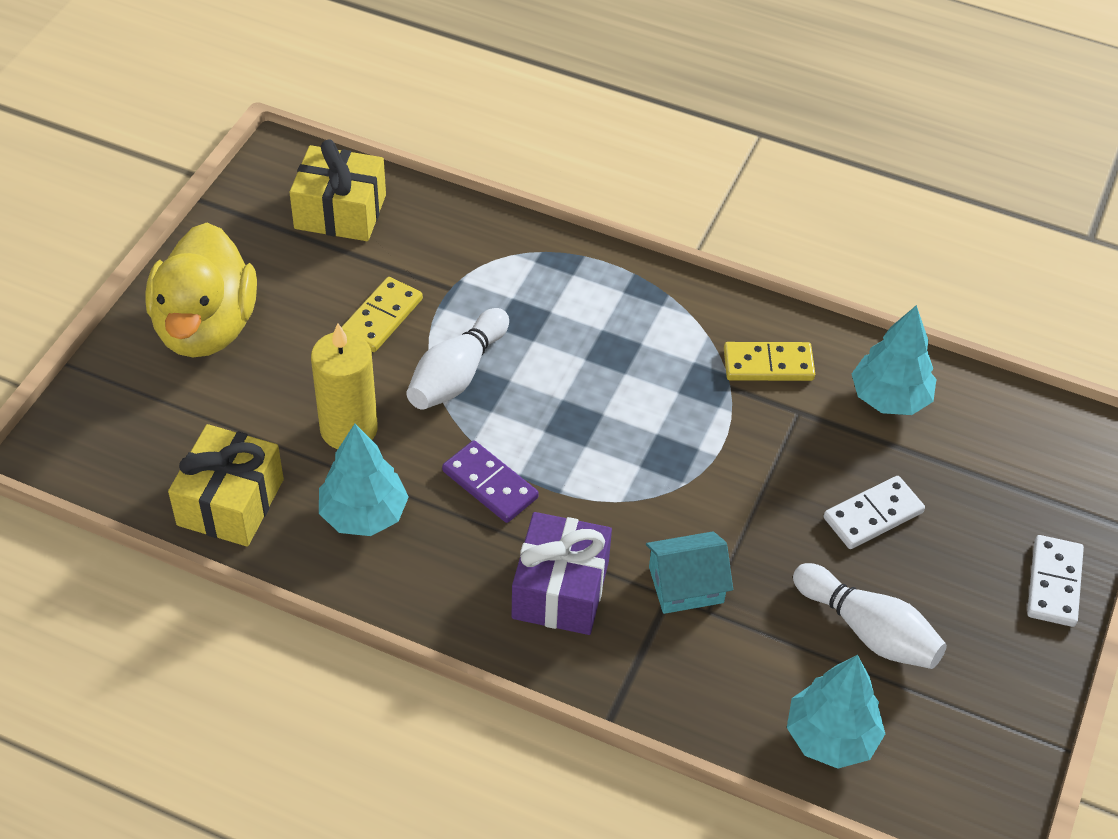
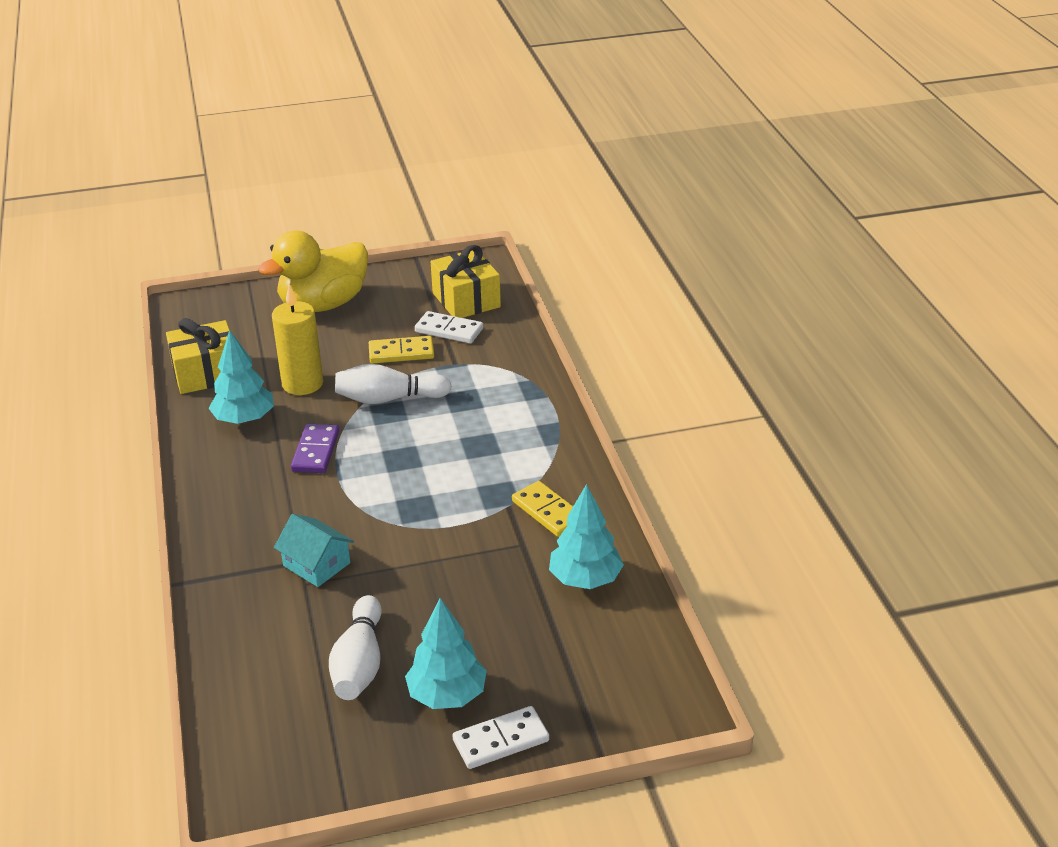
camera: 55 degrees right, 15 degrees down
(560, 589) = (261, 516): purple gift -> none
(831, 737) = (250, 687): turquoise tree -> turquoise tree (447, 695)
(873, 515) = (466, 620): white domino -> white domino (449, 330)

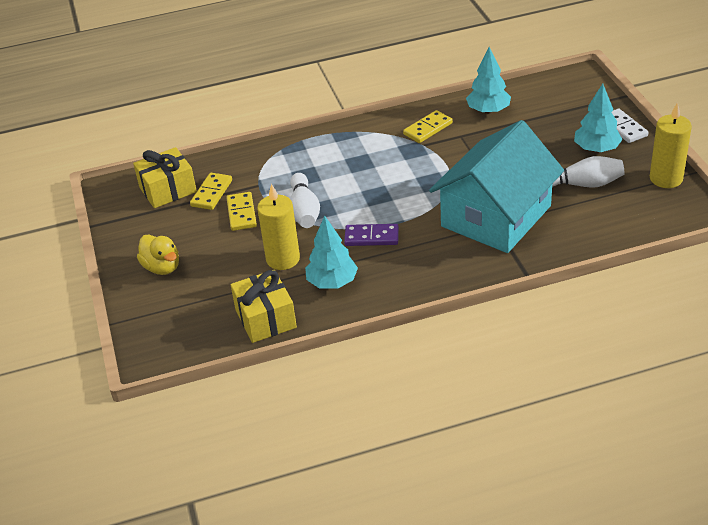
camera: 90 degrees left, 5 degrees up
(316, 564) = (496, 216): turquoise house -> turquoise house, size x2.48
(323, 304) = (162, 267): yellow duck -> yellow duck, size x0.58
(341, 771) = (666, 179): none -> yellow candle
(449, 330) = (211, 193): white domino -> yellow domino

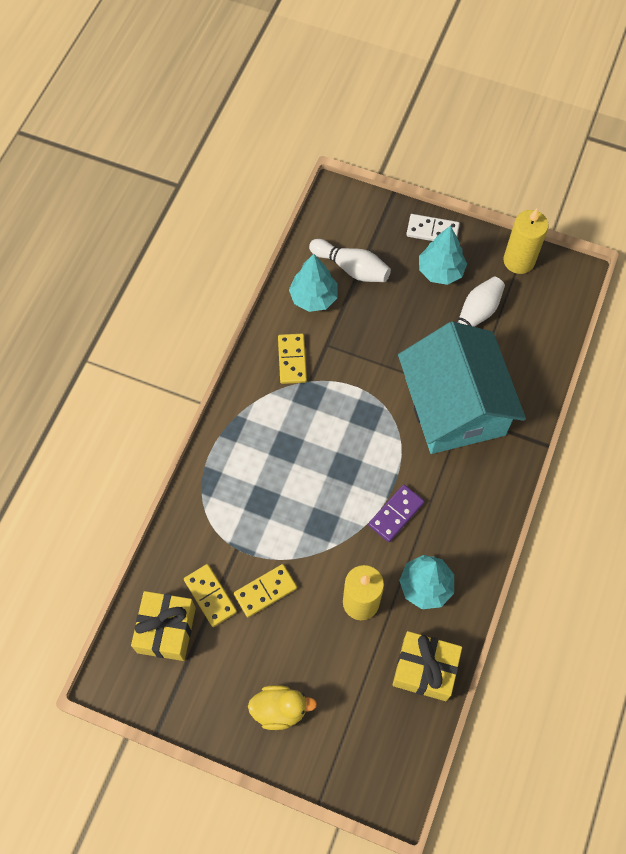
camera: 55 degrees left, 25 degrees up
(242, 213) = (265, 591): yellow domino -> yellow domino turned 60 degrees counterclockwise
(304, 211) = (311, 539): white bowling pin -> white bowling pin (351, 268)

